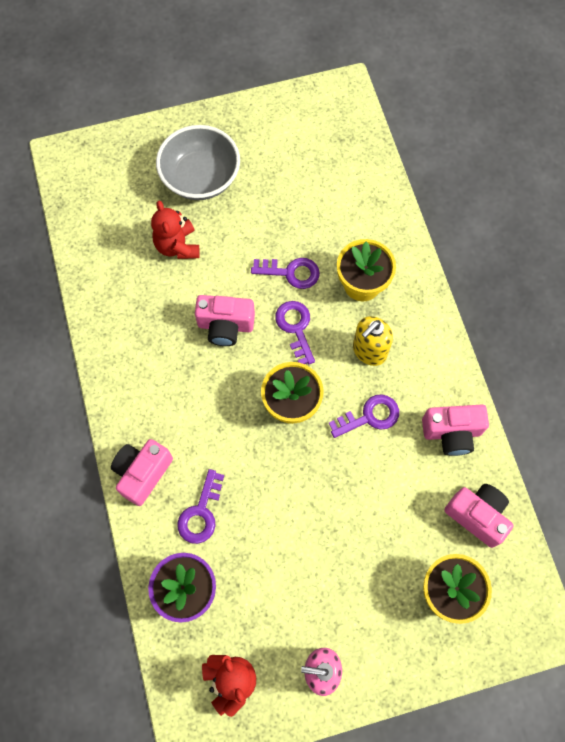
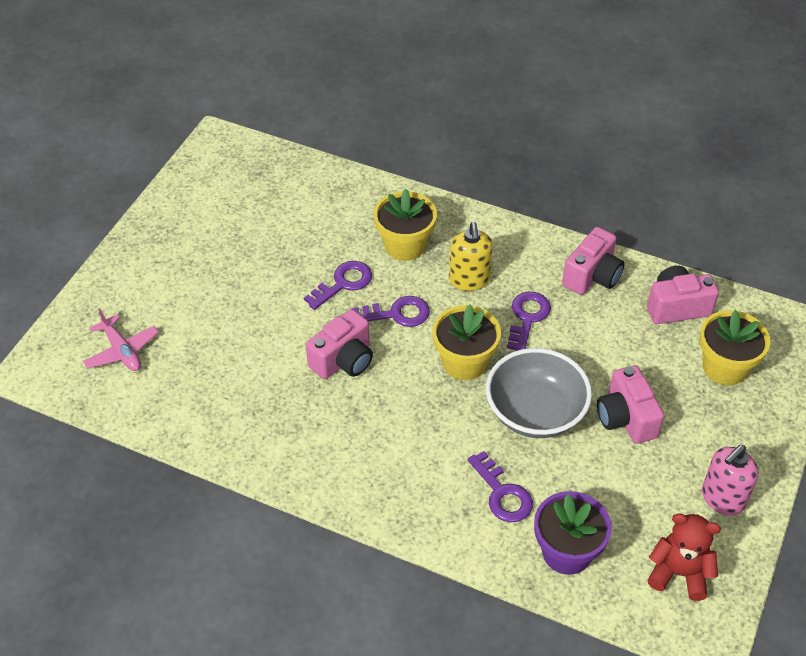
camera: 50 degrees left, 20 degrees down
(119, 190) = (122, 351): none -> pink plane
(142, 473) = (421, 514): pink camera -> pink camera (626, 418)
(177, 246) = (228, 344): red teddy bear -> none
(201, 178) = (181, 285): grey bowl -> grey bowl (535, 412)
(295, 328) = (397, 314): purple key -> purple key turned 150 degrees clockwise

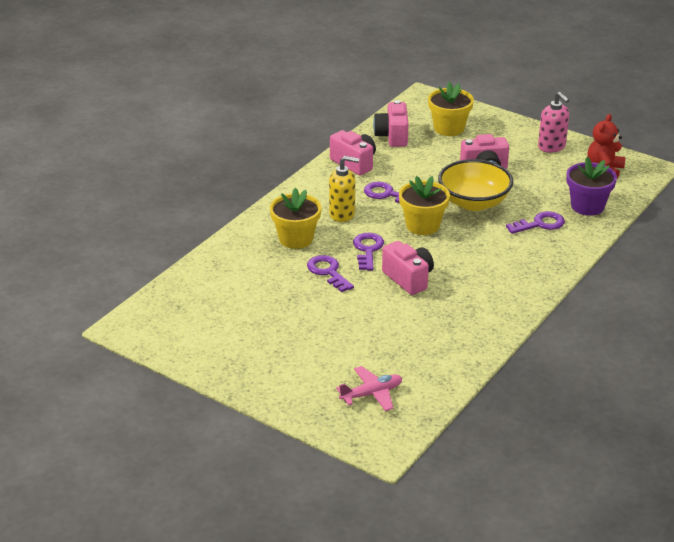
camera: 80 degrees left, 15 degrees down
(535, 412) = (474, 203): grey bowl -> yellow bowl

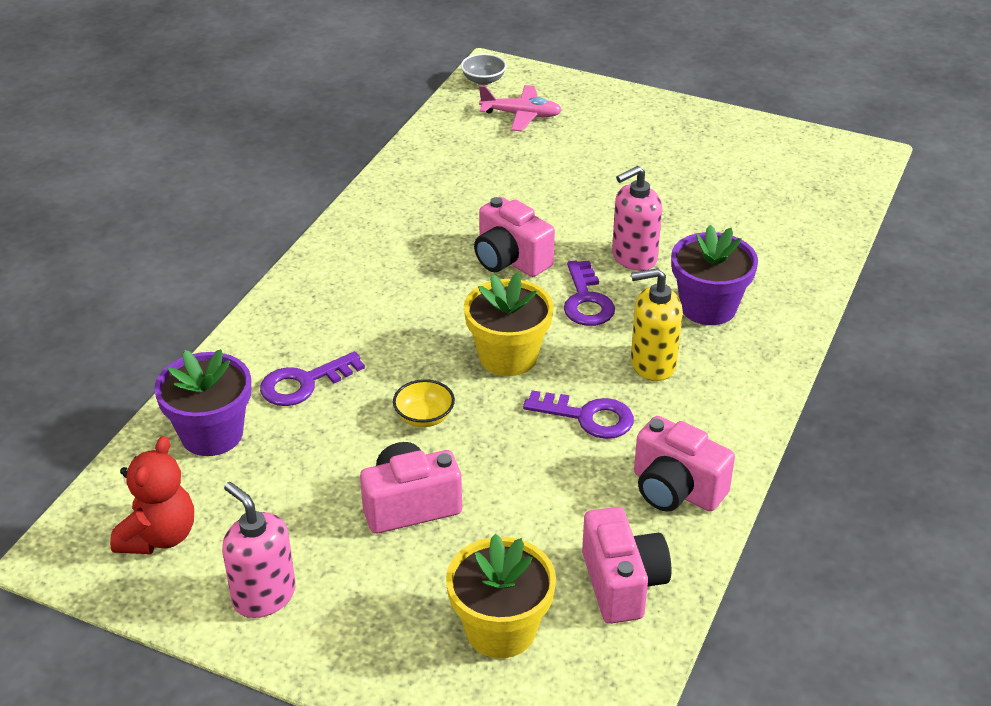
camera: 170 degrees right, 5 degrees up
(296, 239) = (708, 307): yellow flower pot -> purple flower pot
(328, 272) = (634, 257): purple key -> pink soap dispenser
(371, 394) = (521, 115): pink plane -> pink plane turned 135 degrees counterclockwise
(395, 436) = (483, 80): none -> grey bowl
(474, 203) = (424, 417): yellow bowl -> yellow bowl, size x0.44

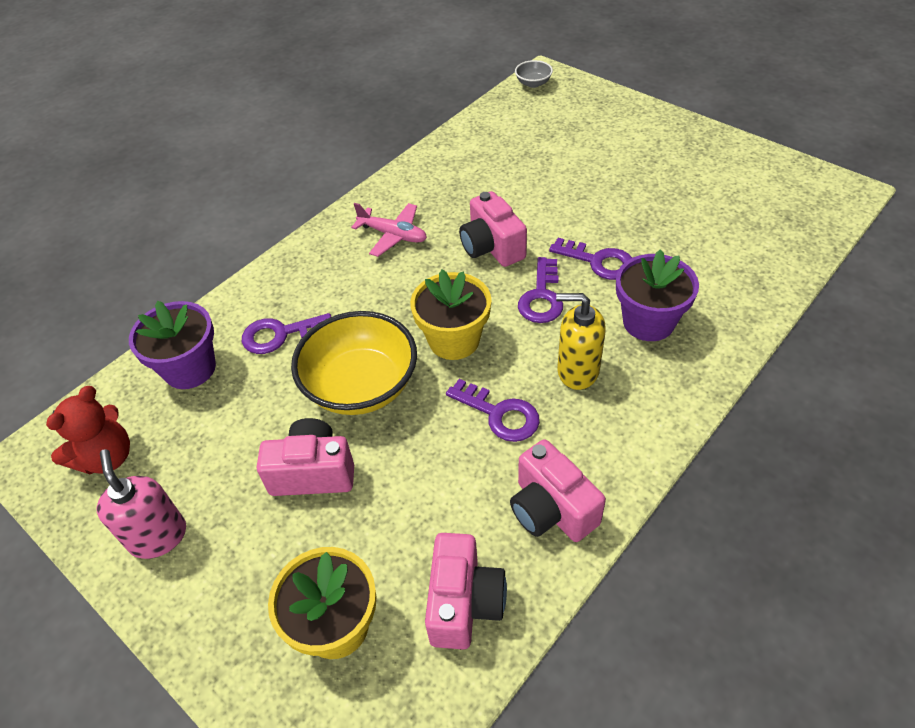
camera: 20 degrees right, 10 degrees up
(424, 417) = (361, 386): yellow bowl -> yellow bowl, size x2.25
(521, 115) = (552, 117): pink plane -> pink plane (393, 235)
(634, 257) = (598, 261): pink soap dispenser -> purple key

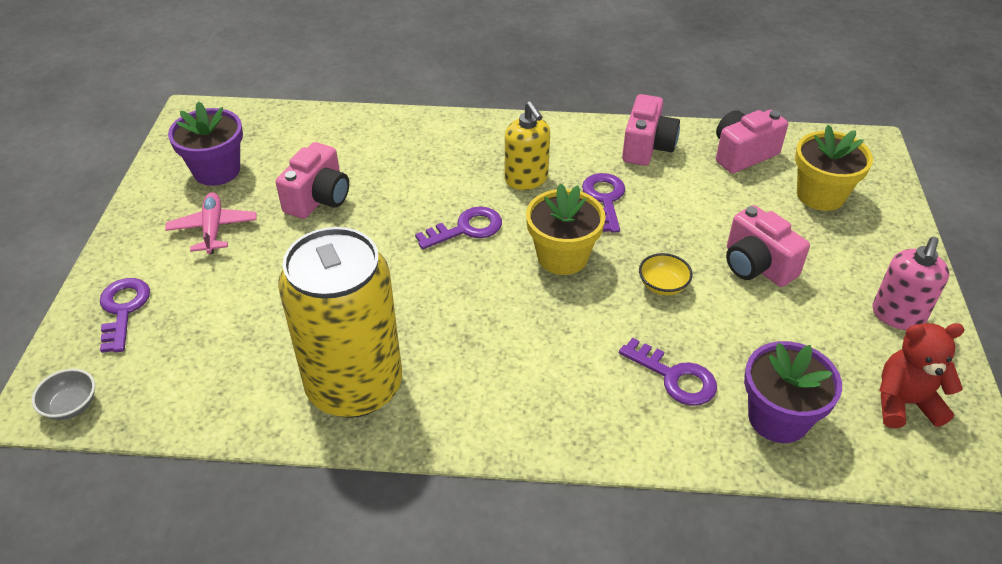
camera: 130 degrees left, 5 degrees down
(361, 386) = (663, 285): yellow bowl -> yellow bowl, size x0.44
(393, 235) = (471, 375): pink plane -> pink plane (213, 229)
(439, 183) = (354, 386): none -> yellow can
(492, 247) = (429, 289): pink camera -> pink camera (318, 199)
(598, 261) = (393, 214): purple key -> purple key (123, 310)
(648, 322) = (443, 164): purple flower pot -> purple flower pot (217, 171)

